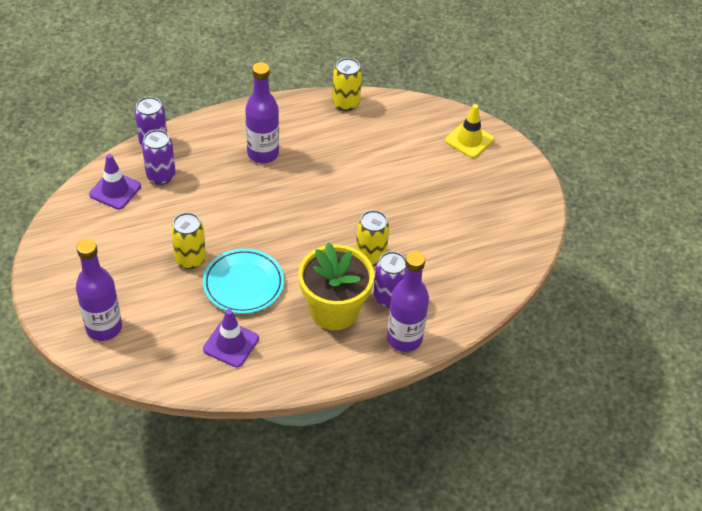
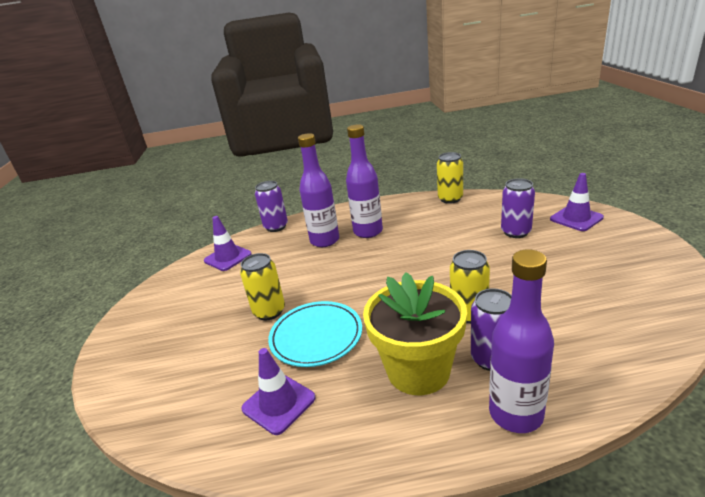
camera: 20 degrees right, 20 degrees down
(104, 328) = (148, 375): purple bottle -> purple bottle (324, 241)
(161, 176) = (272, 247): purple can -> purple can (516, 232)
(469, 140) = (576, 218): yellow traffic cone -> purple traffic cone

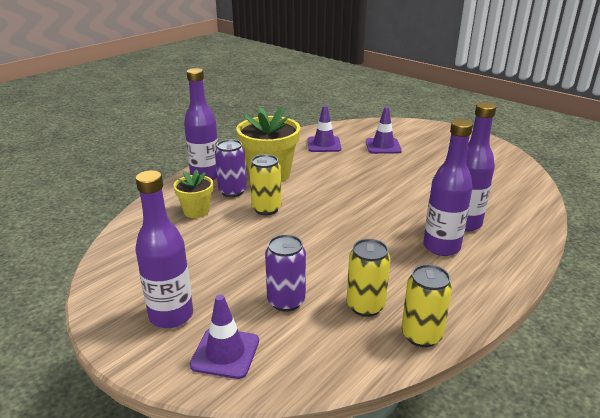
camera: 135 degrees right, 0 degrees up
(228, 257) = (511, 183): purple traffic cone -> purple traffic cone (383, 146)
(269, 311) = (401, 168): yellow can -> yellow can (365, 306)
(276, 227) = (541, 220): purple can -> none
(316, 336) = (348, 168): turquoise plate -> none
(557, 343) = (196, 211): none -> yellow flower pot
(612, 246) = (171, 315): none -> purple bottle

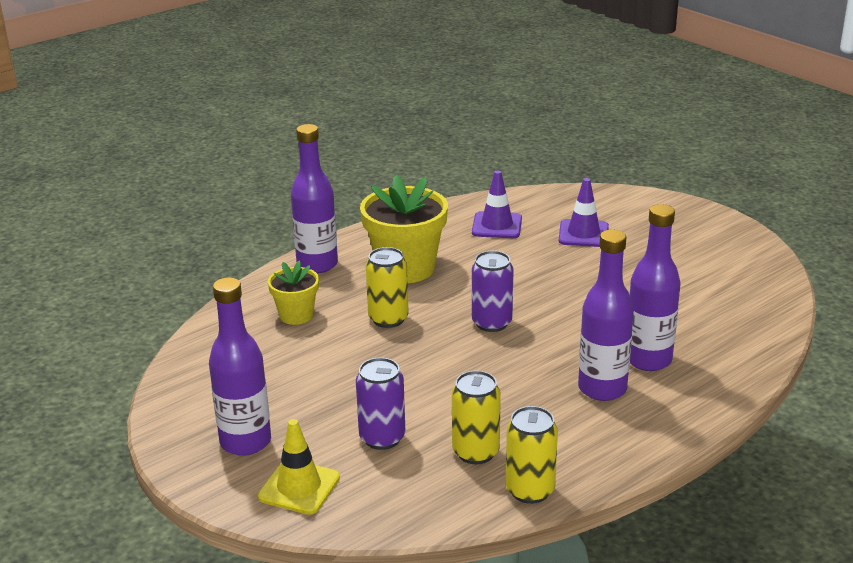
camera: 10 degrees right, 0 degrees up
(225, 353) = (299, 487): purple traffic cone -> yellow traffic cone
(232, 191) = (349, 290): purple can -> purple can (491, 323)

